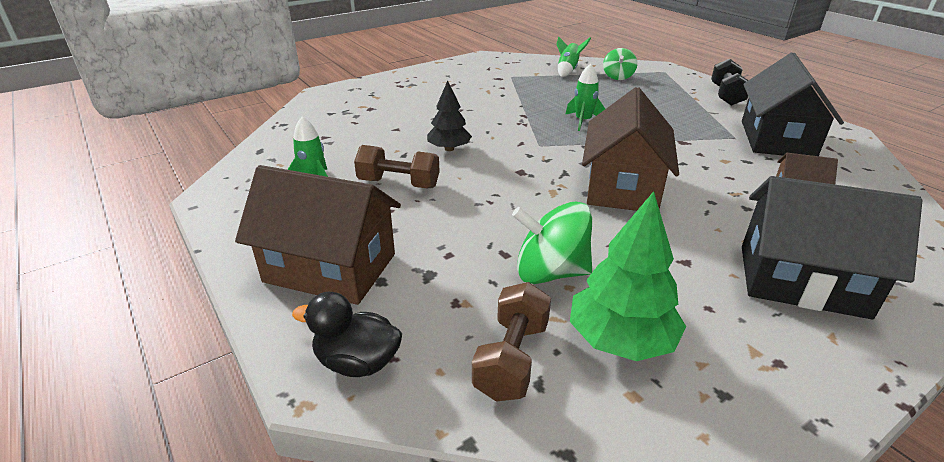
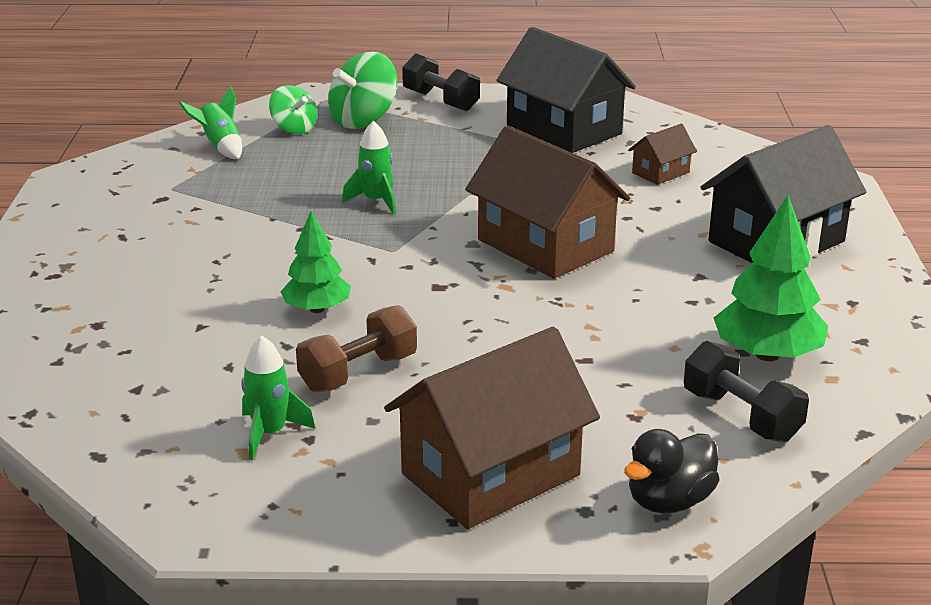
camera: 55 degrees left, 5 degrees down
(449, 148) = (317, 309): black tree -> green tree
(512, 359) = (741, 416): brown dumbbell -> black dumbbell
(550, 272) = (643, 347): green spinning top -> green spinning top (363, 120)

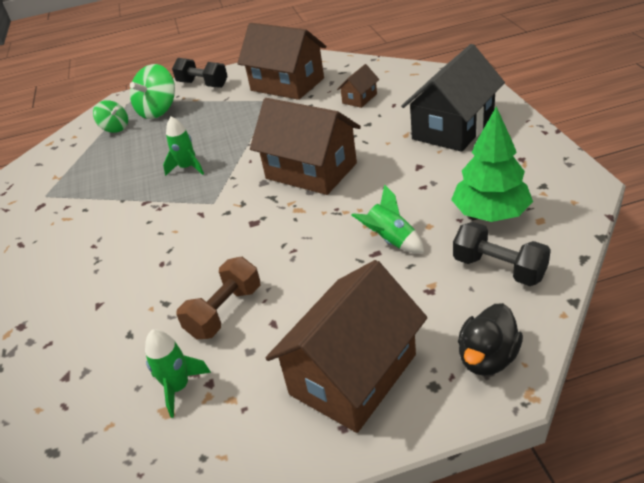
camera: 10 degrees left, 10 degrees up
(220, 147) = (70, 155): green rocket -> green rocket (390, 240)
(317, 309) = (177, 265): green tree -> none
(564, 129) = (287, 84): black house -> brown house

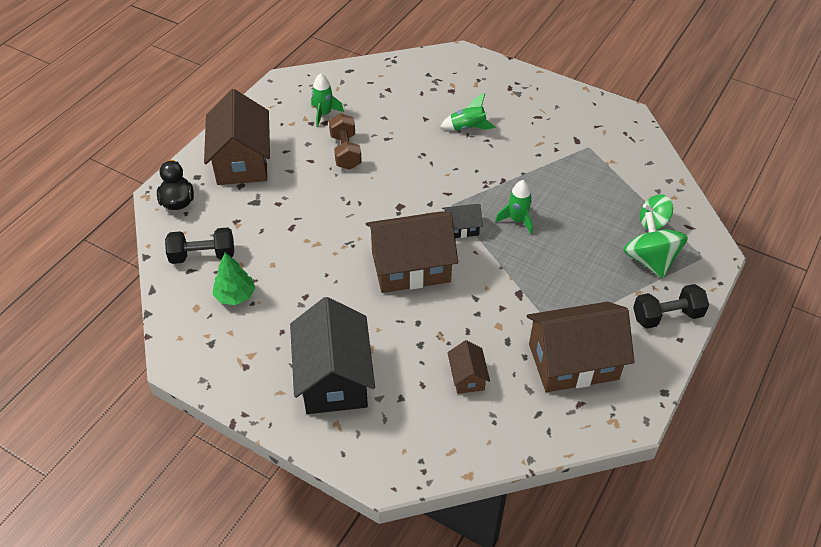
camera: 130 degrees right, 10 degrees up
(234, 181) = (461, 228): none -> black house
(390, 240) = (289, 240): green rocket -> green rocket (467, 127)
(490, 214) = (235, 296): green tree -> green tree, size x0.66

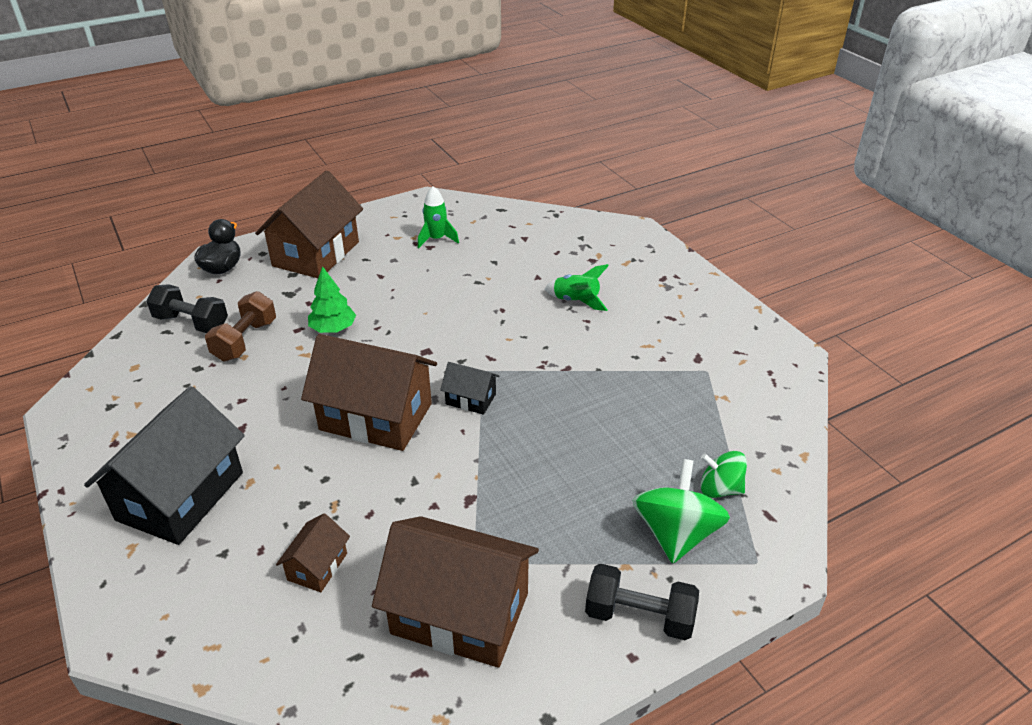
camera: 30 degrees right, 10 degrees down
(235, 296) = (179, 371): green tree -> green tree (333, 329)
(345, 152) = (423, 279): brown dumbbell -> brown dumbbell (245, 340)
(517, 220) = (544, 416): green rocket -> none

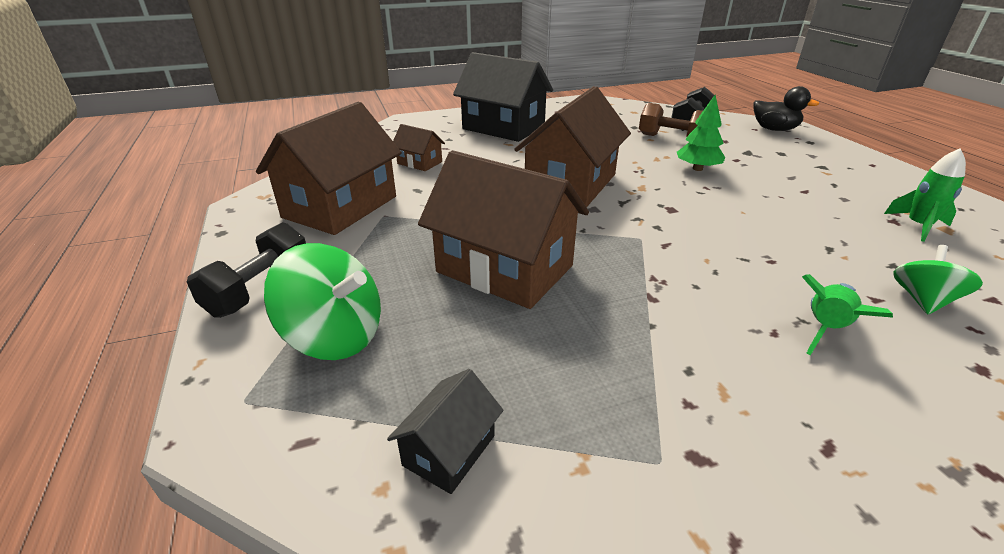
camera: 100 degrees right, 5 degrees down
(316, 254) = (826, 162): brown house -> brown house (504, 269)
(470, 399) = (592, 227): black house -> black house (449, 450)
(720, 489) = (380, 398): green spinning top -> green spinning top (922, 300)

